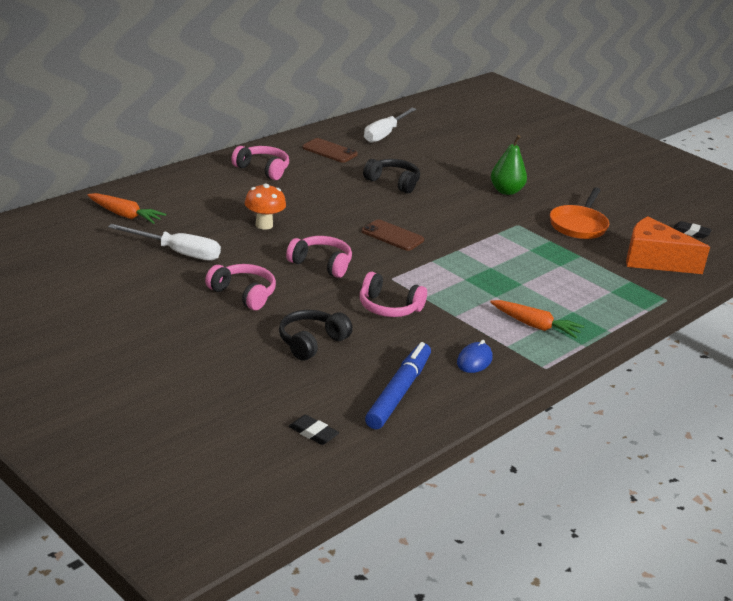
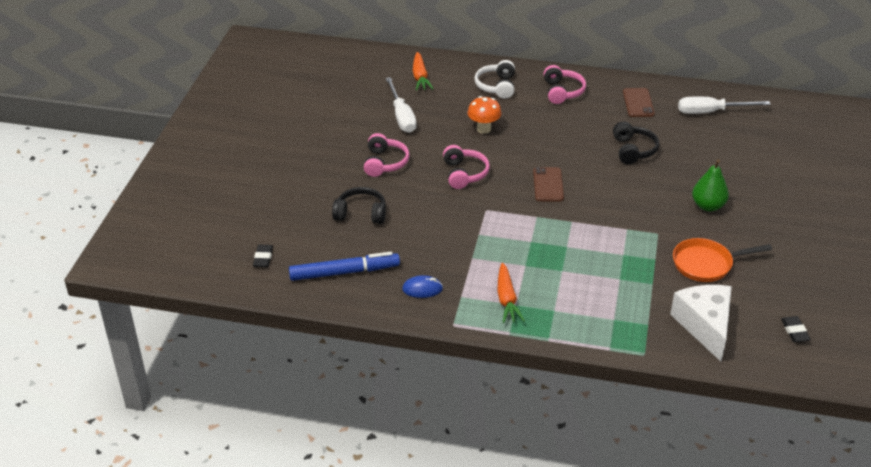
camera: 60 degrees right, 10 degrees up
(205, 190) = (497, 86): none -> white headphones
(389, 307) = (444, 225): pink headphones -> none
(654, 260) = (705, 326): orange cheese -> white cheese

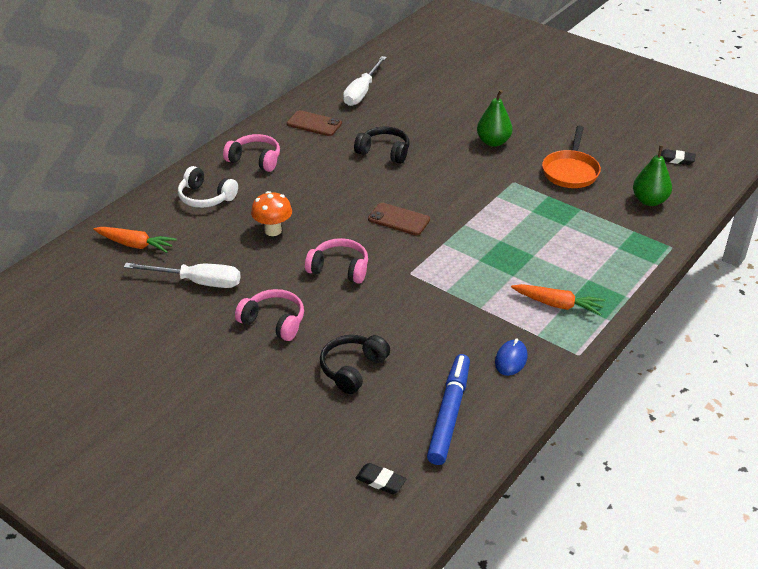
camera: 65 degrees left, 0 degrees up
(705, 326) = (649, 201): white cheese -> green pear

